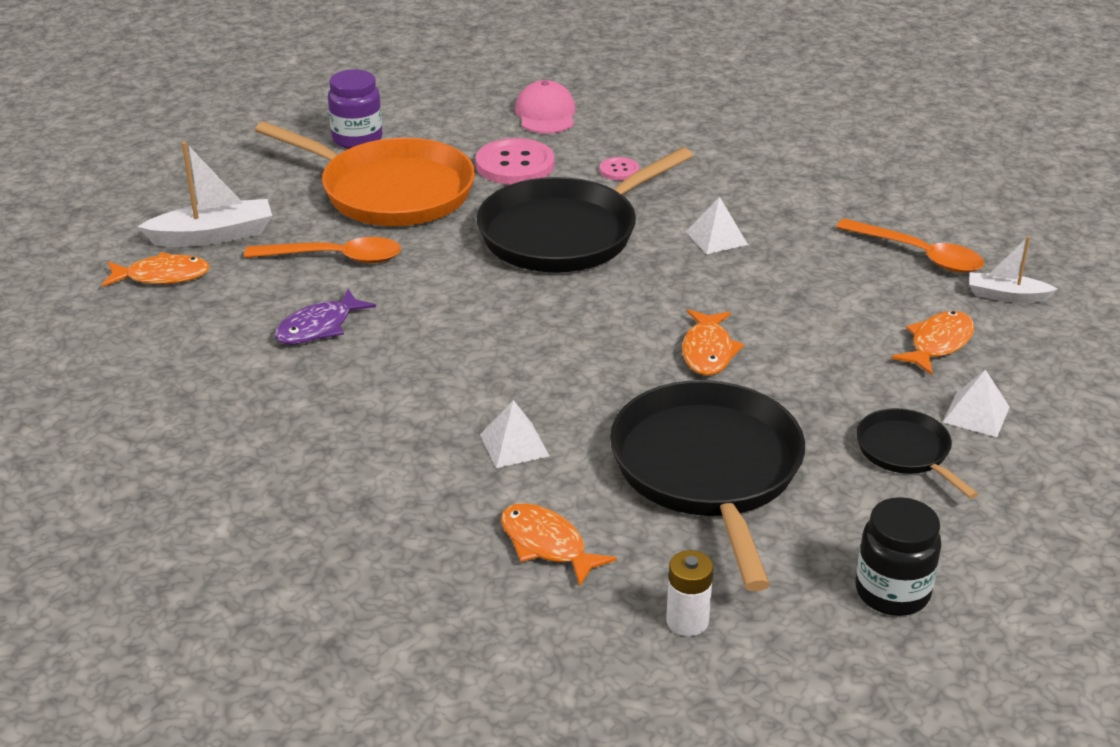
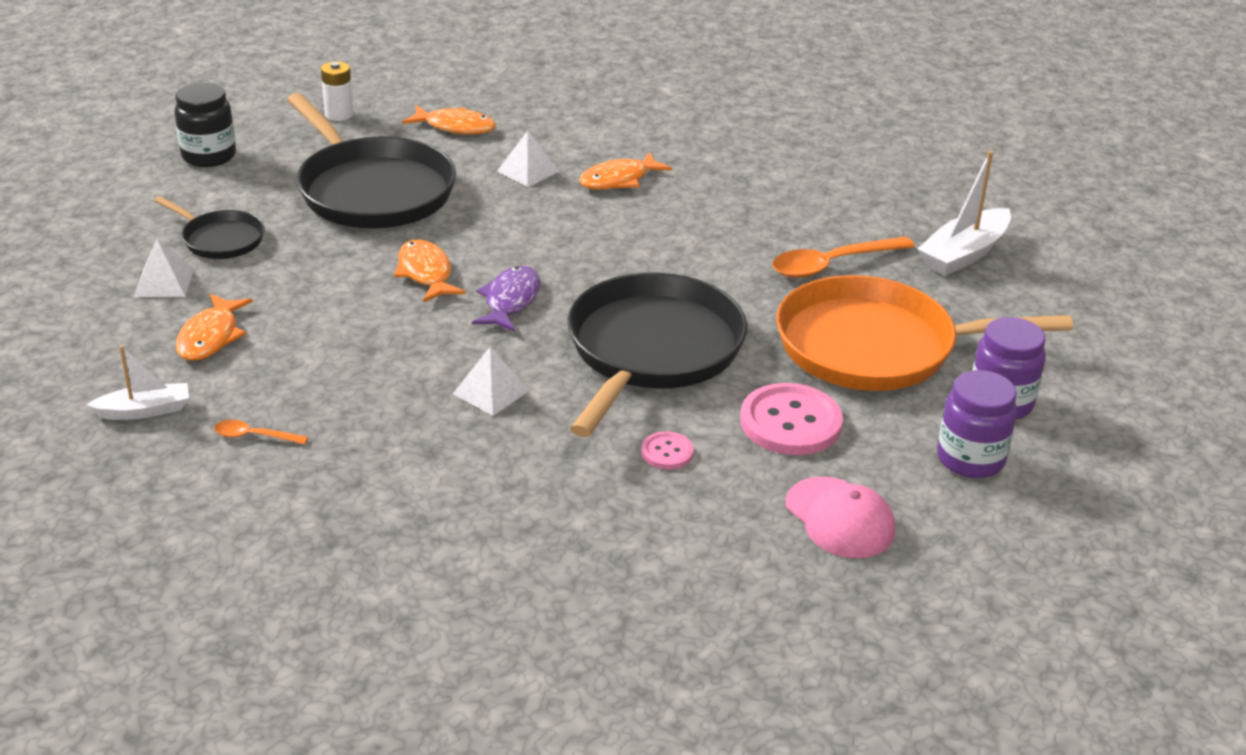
camera: 150 degrees right, 0 degrees up
(162, 276) = (945, 210): orange fish -> orange fish (619, 180)
(319, 327) = (766, 207): purple fish -> purple fish (510, 301)
(424, 119) = (970, 459): none -> purple jar
(919, 255) = (254, 436): orange spoon -> orange spoon, size x0.50

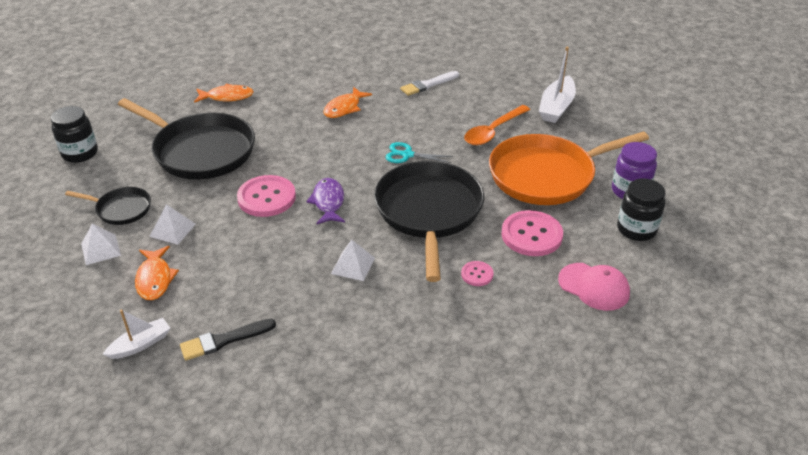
camera: 20 degrees left, 5 degrees up
(254, 436) = (224, 340): orange spoon -> black brush
(339, 114) = (149, 105): white battery -> none
(426, 273) = (266, 198): orange fish -> pink button
(528, 171) = (288, 115): white pyramid -> white pyramid (172, 230)
(672, 266) = (407, 155): none -> turquoise scissors
(772, 175) = (428, 84): none -> white brush
(970, 459) = (636, 229): purple jar -> black jar

